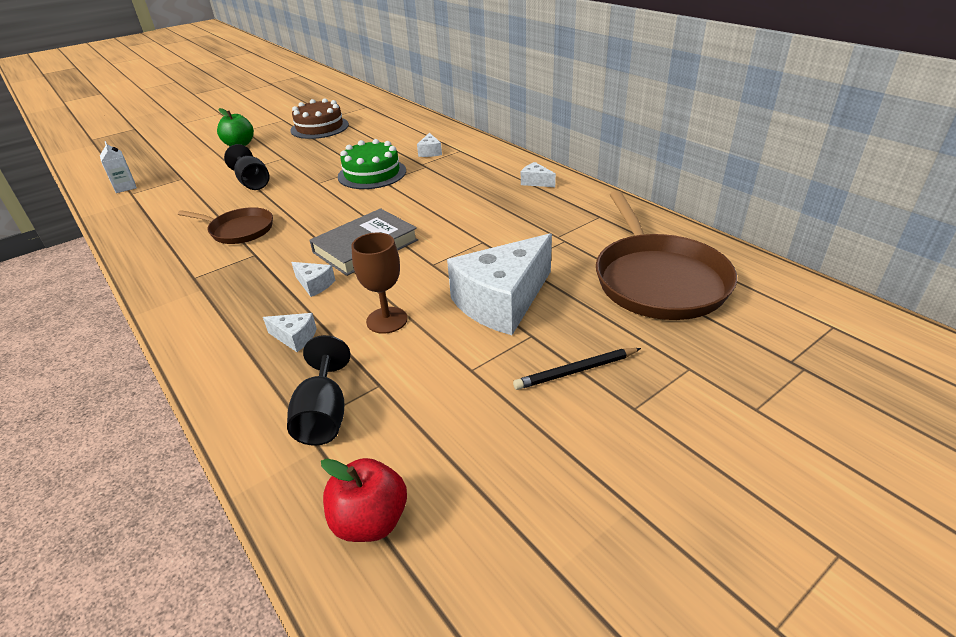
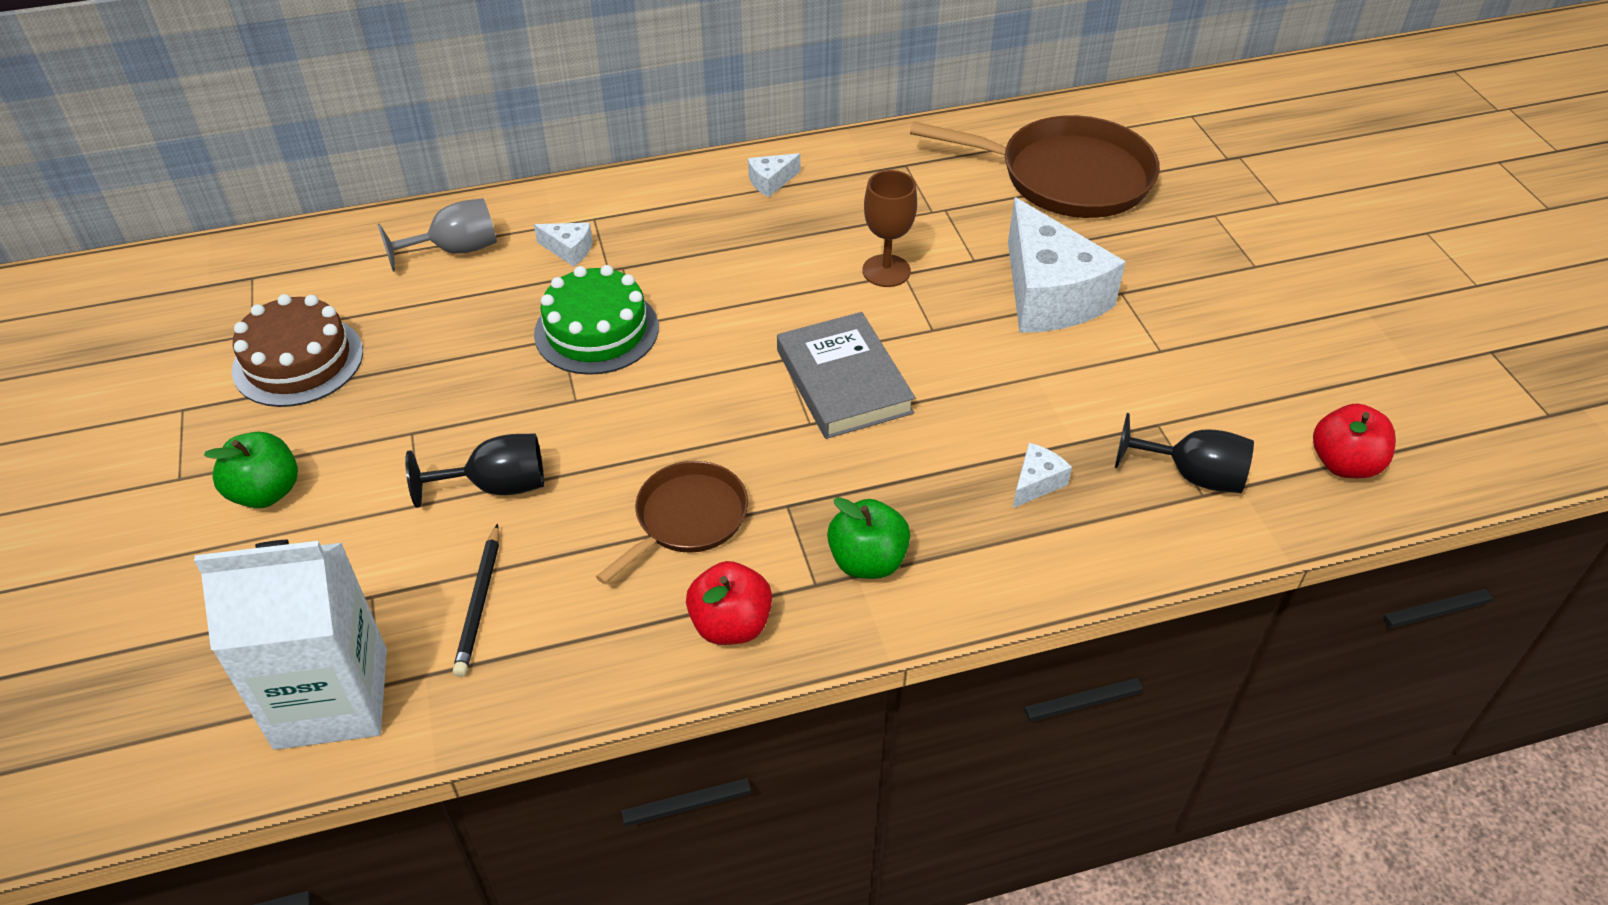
camera: 70 degrees left, 10 degrees up
(125, 187) = (331, 698): white carton -> white carton, size x2.31
(163, 260) = (731, 625): none -> red apple
(212, 289) = (867, 561): none -> green apple
(314, 285) = (918, 448): white cheese -> none
(387, 320) = (1039, 395): brown goblet -> brown goblet (886, 271)
(411, 132) = (455, 250): none -> grey goblet
(576, 371) = (1191, 282): black pencil -> black pencil (479, 603)

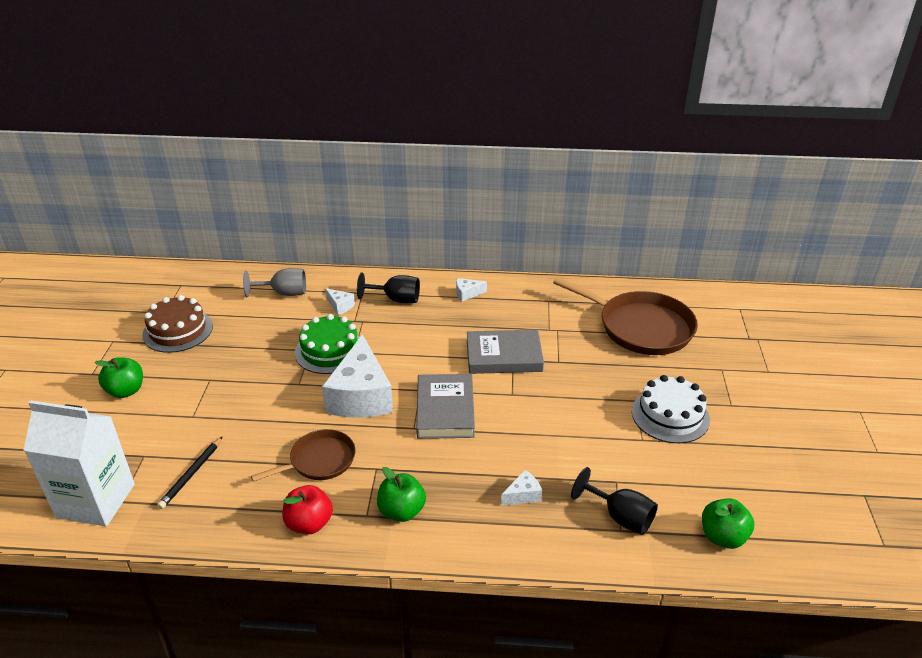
camera: 20 degrees right, 10 degrees down
(497, 486) = (234, 417): black goblet -> black goblet (396, 299)
(886, 271) = (504, 356): brown goblet -> grey book
(1049, 295) = (591, 391): white cheese -> white cheese (361, 396)
(1180, 303) = (670, 415): none -> white cake
(1344, 464) = (723, 537): red apple -> green apple

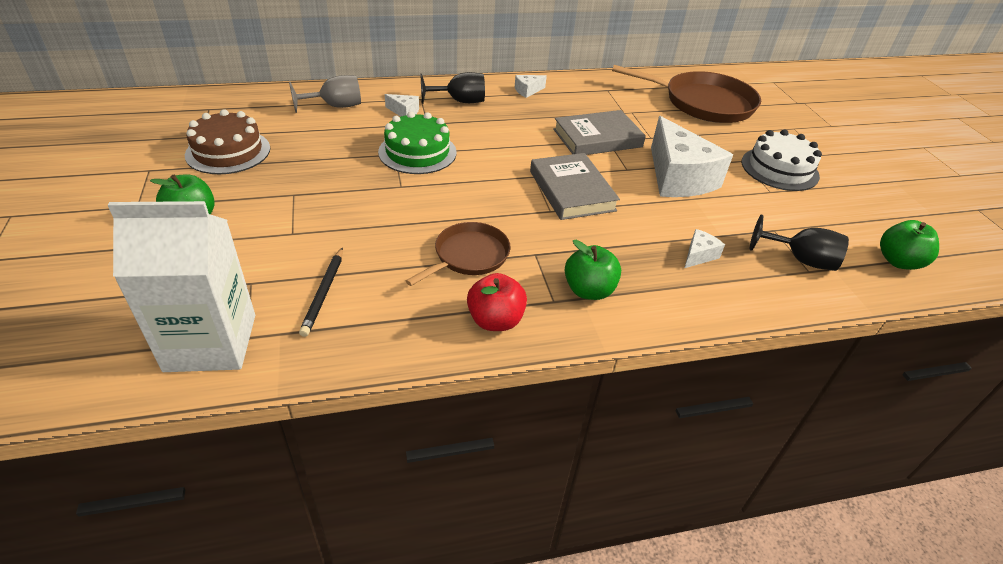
camera: 20 degrees left, 5 degrees up
(361, 396) = (476, 189): white cheese -> white cheese (678, 177)

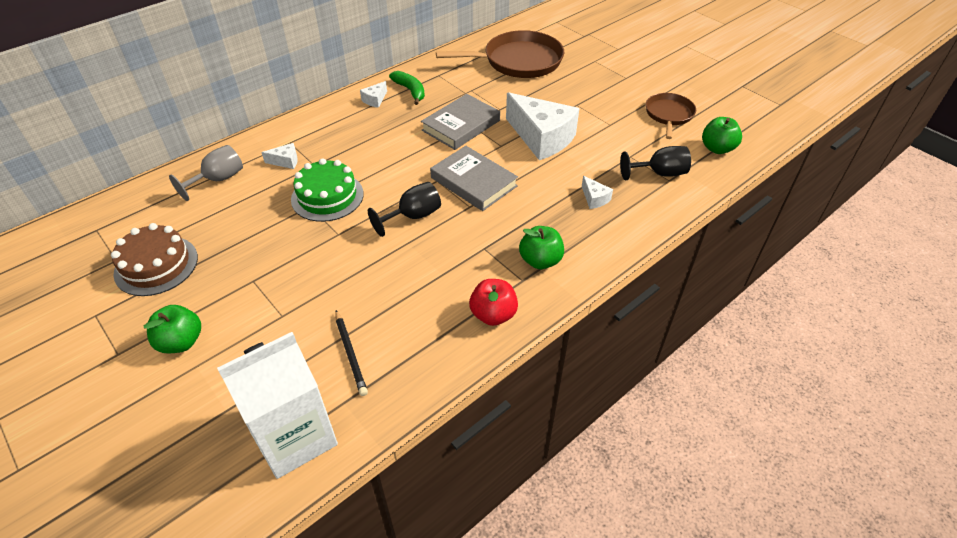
camera: 25 degrees left, 5 degrees up
(459, 101) = (325, 132): black goblet -> black goblet (413, 216)
(468, 256) = (437, 272): brown pan -> brown pan (668, 115)
(568, 94) = (410, 91): none -> green banana
(698, 255) = (594, 199): white cheese -> white cheese turned 135 degrees clockwise
(779, 169) = (605, 102): white cake -> none

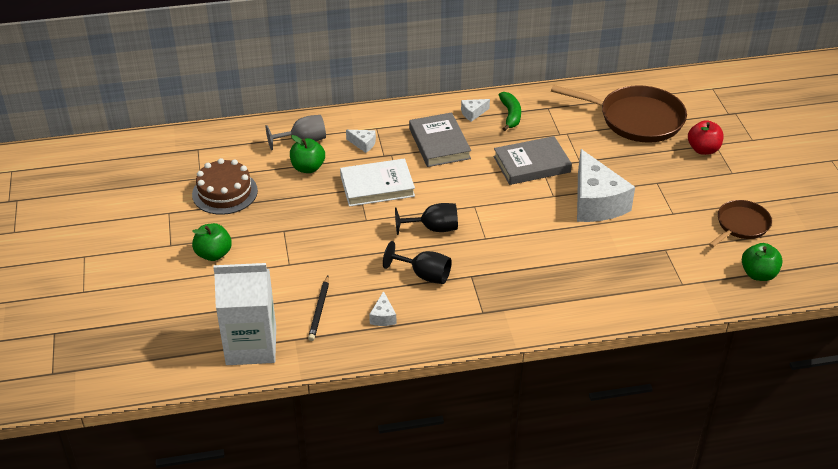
camera: 30 degrees right, 5 degrees down
(327, 196) = (377, 186): green cake -> white book
(473, 182) = (504, 219): grey book -> grey book (439, 143)
(493, 314) = (440, 327): red apple -> red apple (703, 149)
(540, 260) = (509, 304): green apple -> green apple (308, 168)
(594, 199) = (598, 273): white cheese -> white cheese (383, 317)
(659, 173) = (678, 275): black goblet -> black goblet (424, 275)

